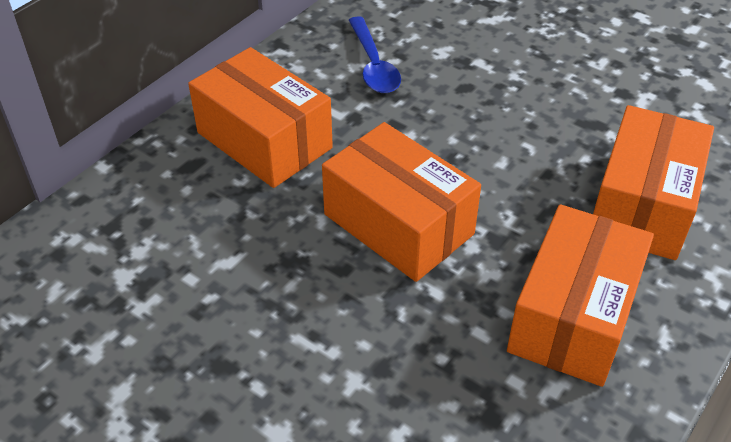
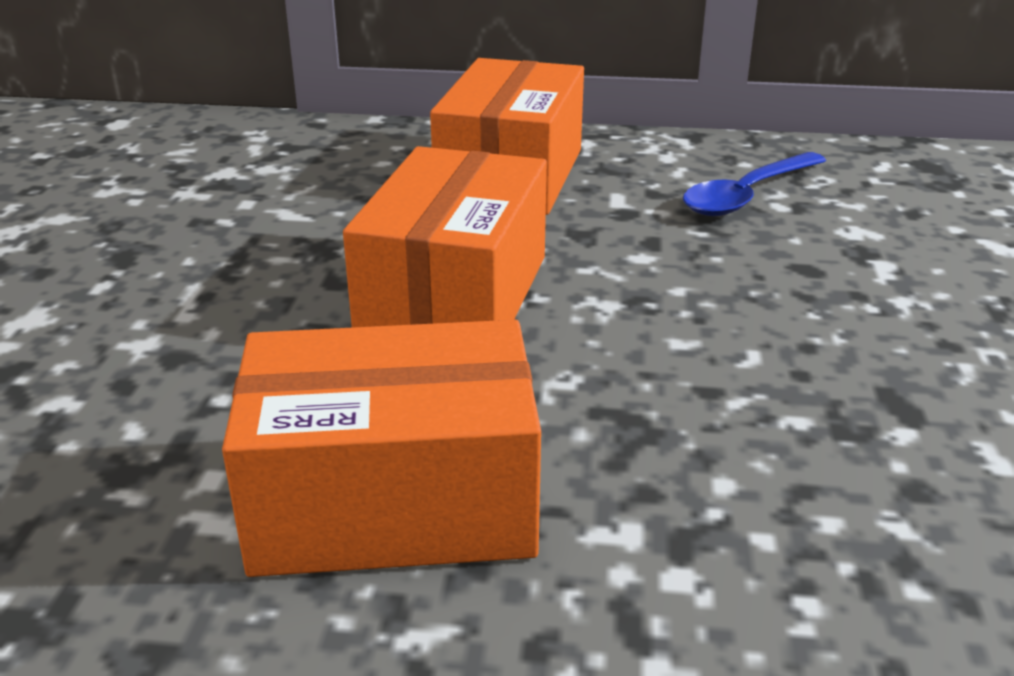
camera: 60 degrees right, 15 degrees down
(642, 205) = (757, 517): orange box -> none

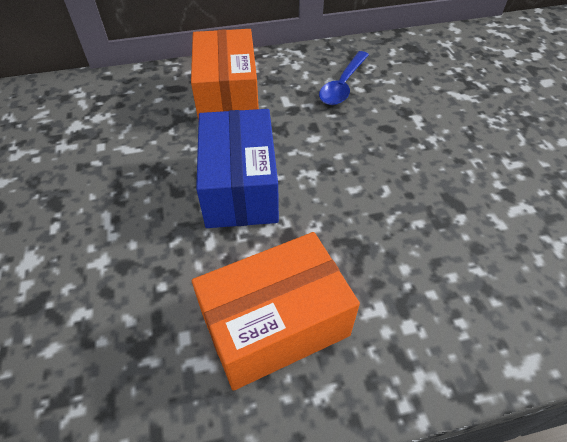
camera: 20 degrees left, 20 degrees up
(454, 296) = (240, 186): orange box -> blue box

